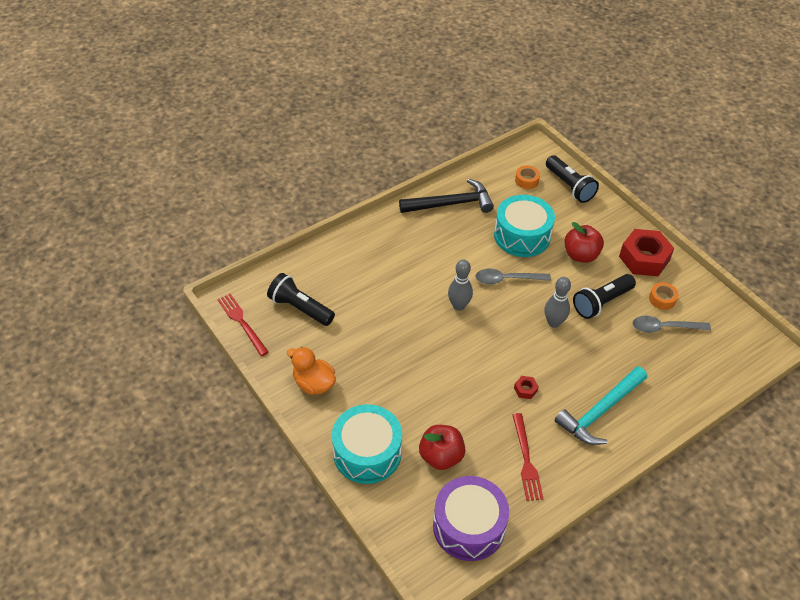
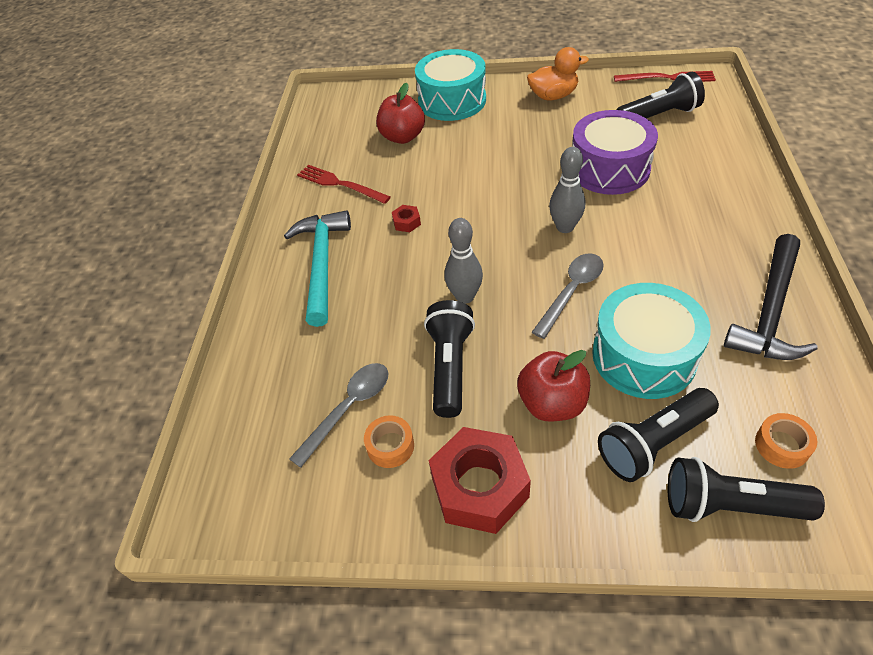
camera: 135 degrees right, 0 degrees up
(469, 526) = (330, 126): purple drum -> purple drum (609, 169)
(565, 216) = (653, 443): none -> black flashlight

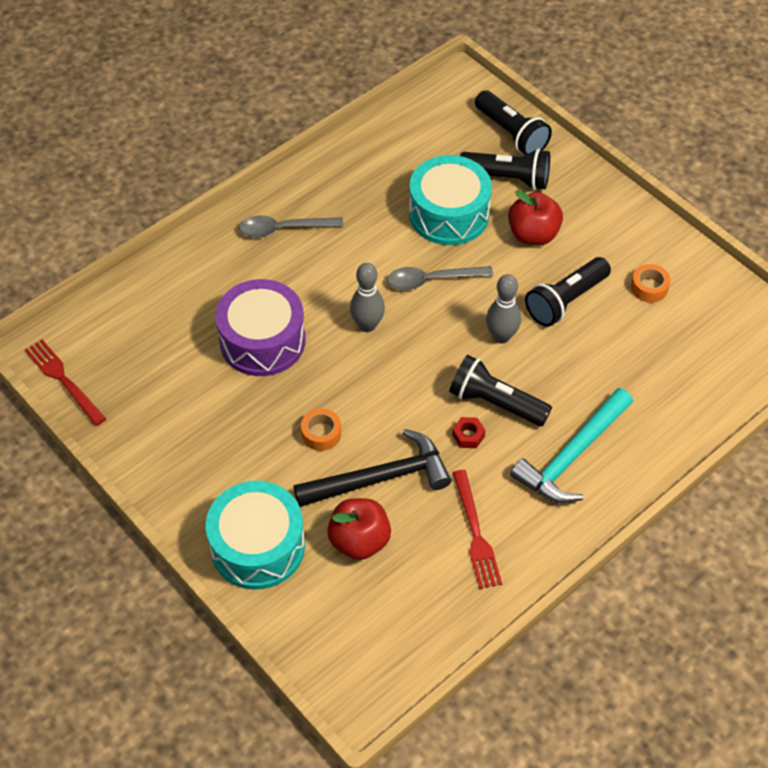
camera: 140 degrees left, 5 degrees up
(349, 408) = (653, 328): grey spoon -> grey spoon (283, 229)
(479, 487) = (621, 231): red nut -> none
(553, 96) = (174, 457): orange duck -> none
(659, 115) = (144, 351): black flashlight -> black flashlight (496, 403)
(770, 311) = (344, 176): black hammer -> black hammer (380, 478)
(782, 445) = (450, 130): orange tape -> orange tape (321, 433)

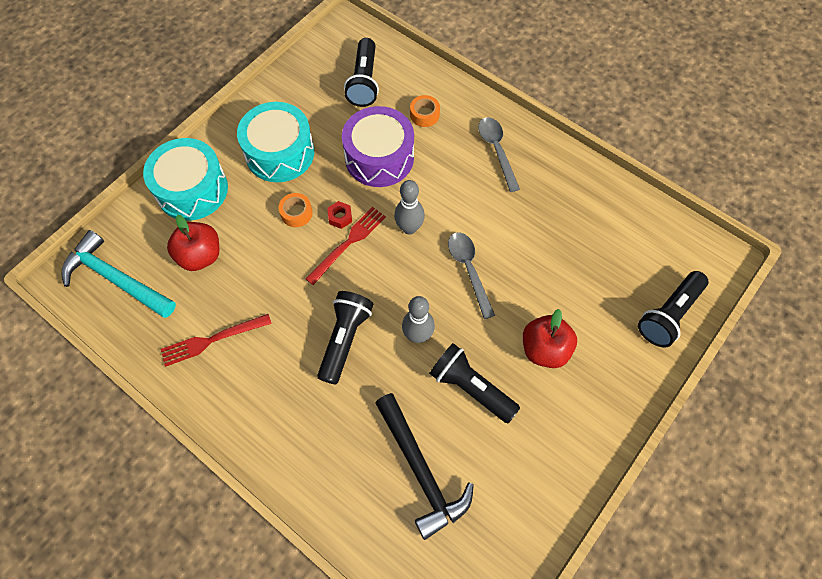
camera: 80 degrees right, 10 degrees up
(63, 380) = (322, 46): red fork -> red fork (348, 243)
(380, 478) = (259, 261): black hammer -> black hammer (421, 470)
(449, 214) = (549, 273): turquoise drum -> turquoise drum (280, 153)
(468, 436) = (307, 321): red nut -> red nut (340, 217)
(507, 178) = (609, 318): black flashlight -> black flashlight (364, 82)
(572, 456) = (297, 411): turquoise hammer -> turquoise hammer (116, 279)
(649, 288) = (505, 467): orange tape -> orange tape (424, 115)

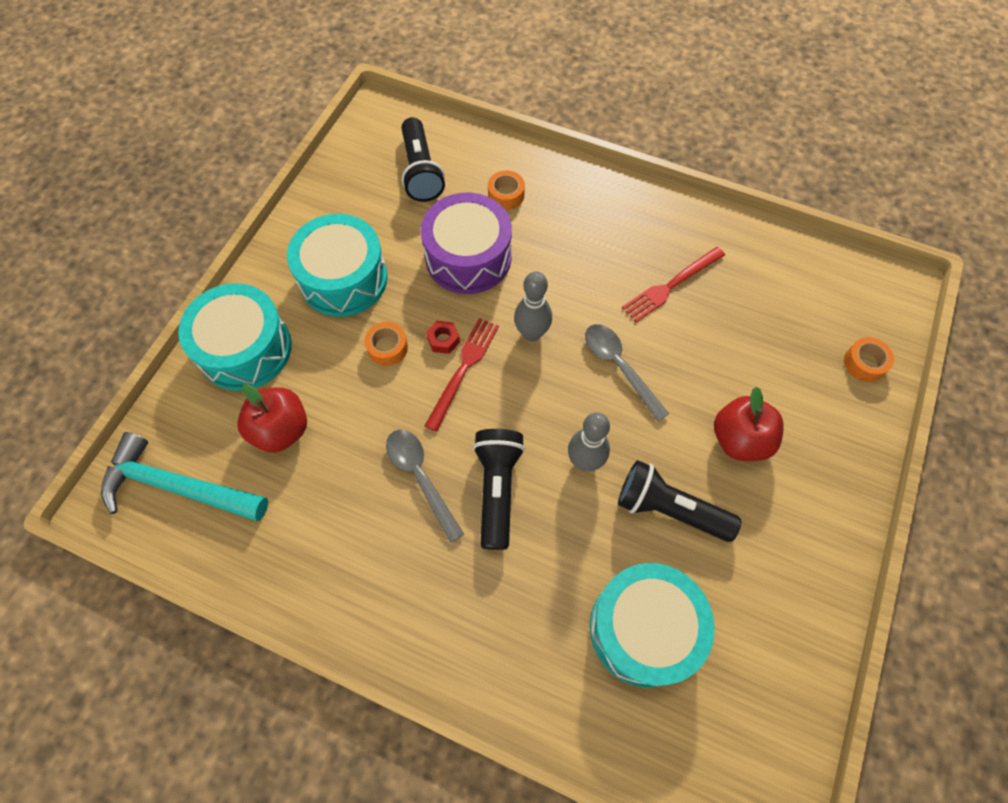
camera: 15 degrees left, 0 degrees up
(212, 340) = (329, 533): red fork -> red fork (671, 285)
(421, 470) = (644, 629): black hammer -> turquoise drum
(496, 150) = (604, 218): grey spoon -> grey spoon (420, 477)
(668, 314) = (864, 363): black flashlight -> orange tape

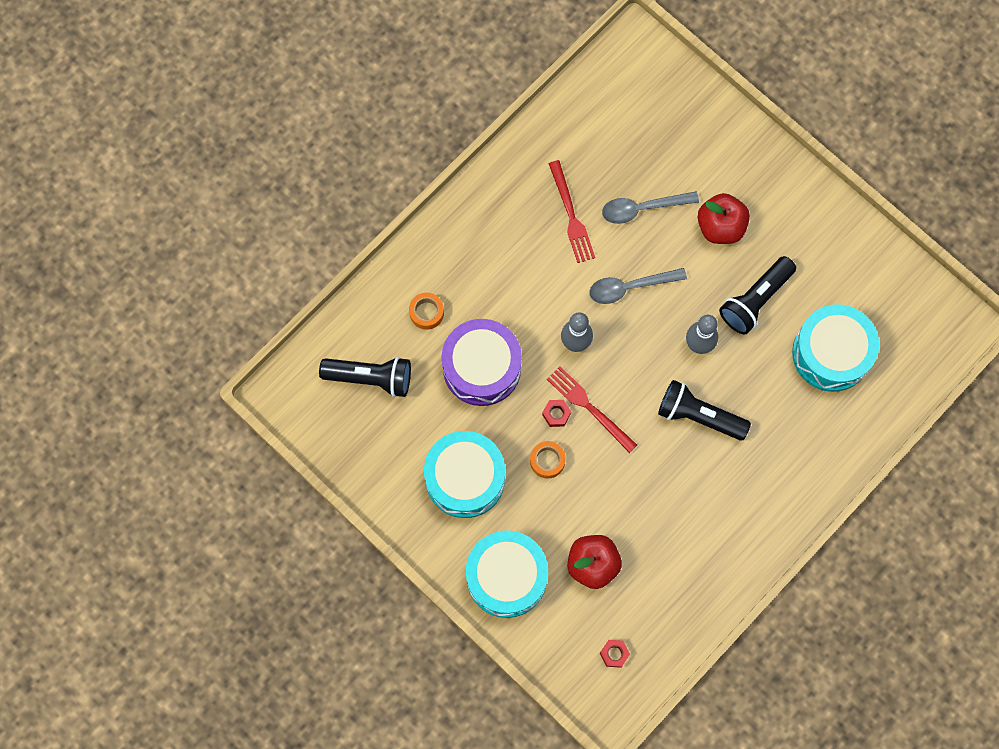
camera: 70 degrees left, 10 degrees up
(178, 486) = (614, 654): turquoise hammer -> red nut
(420, 477) = (670, 469): grey spoon -> grey spoon (642, 208)
(864, 363) = (692, 106): orange tape -> none

